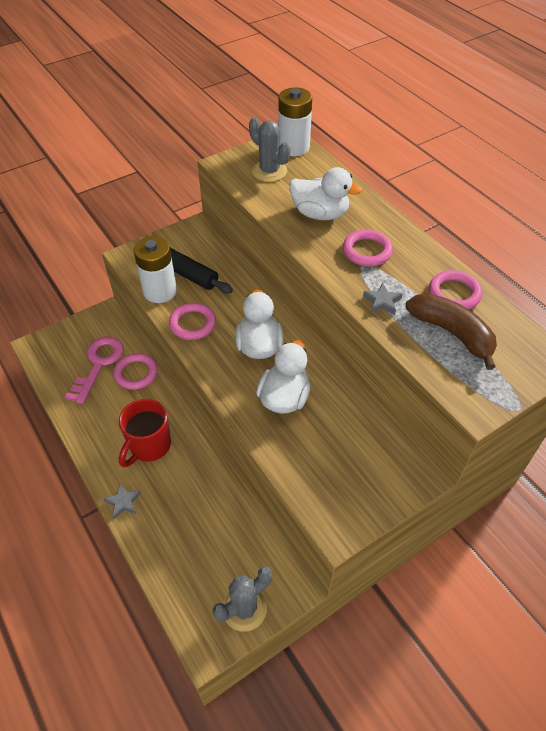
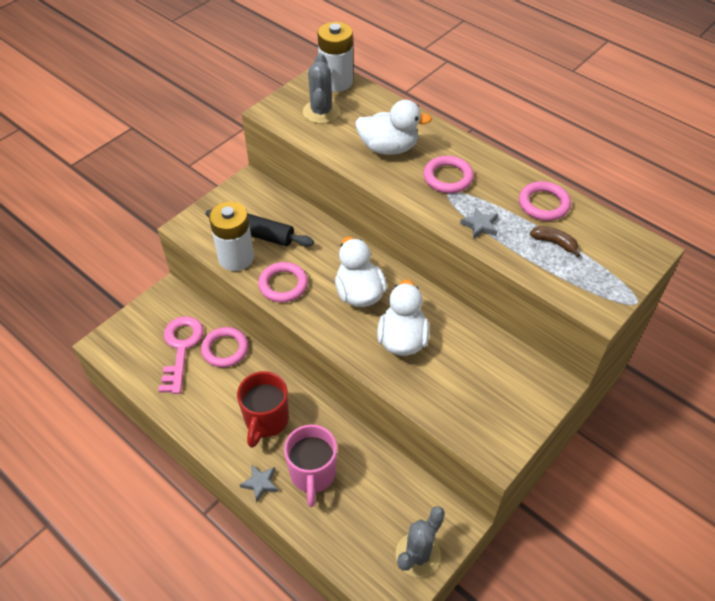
camera: 15 degrees left, 0 degrees up
(173, 506) = (313, 474): none -> pink mug
(269, 171) = (321, 112): grey cactus -> grey cactus turned 60 degrees clockwise
(452, 333) = (554, 243): brown banana -> brown banana, size x0.51

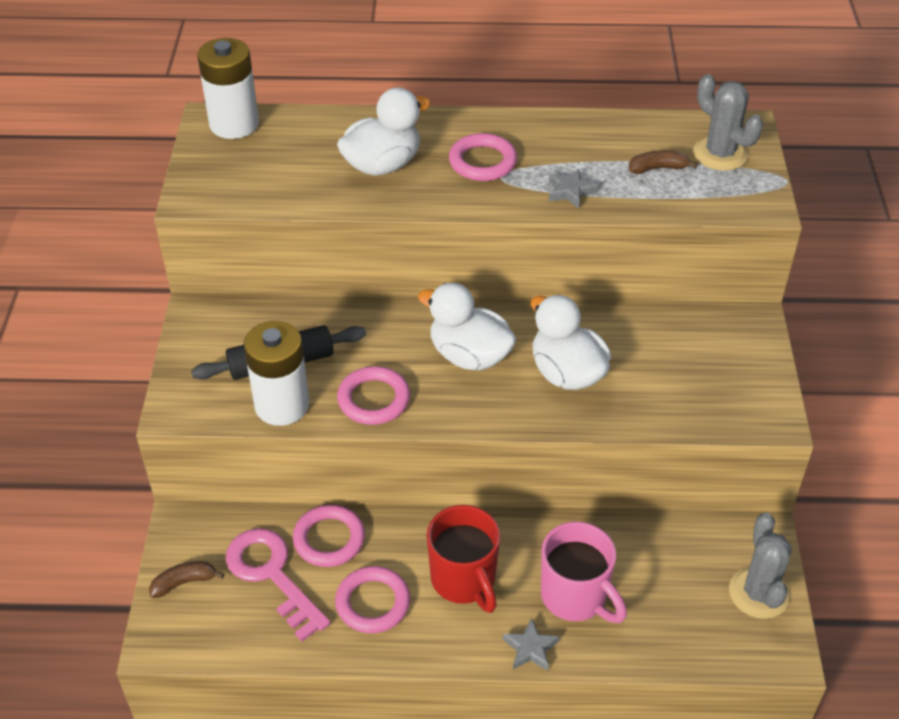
camera: 40 degrees left, 5 degrees down
(140, 323) = (184, 582): none -> brown banana
(321, 112) = (256, 166): grey cactus -> grey cactus (720, 154)
(543, 204) = (606, 137): pink ring -> pink ring (373, 603)

